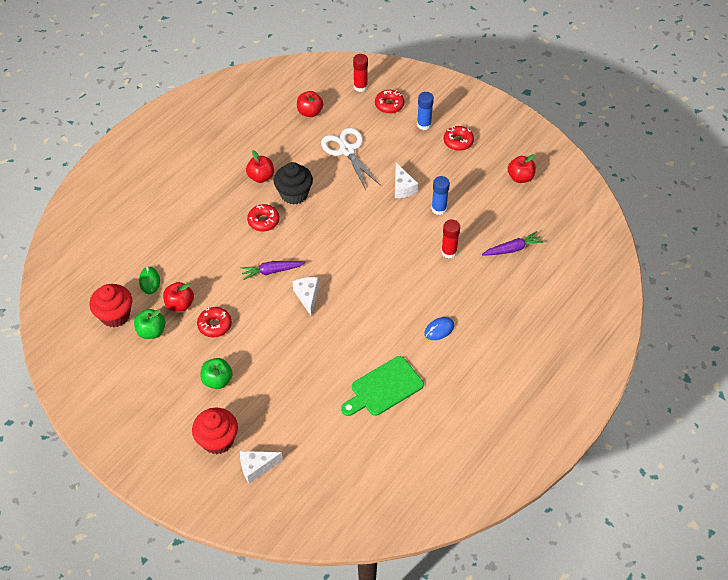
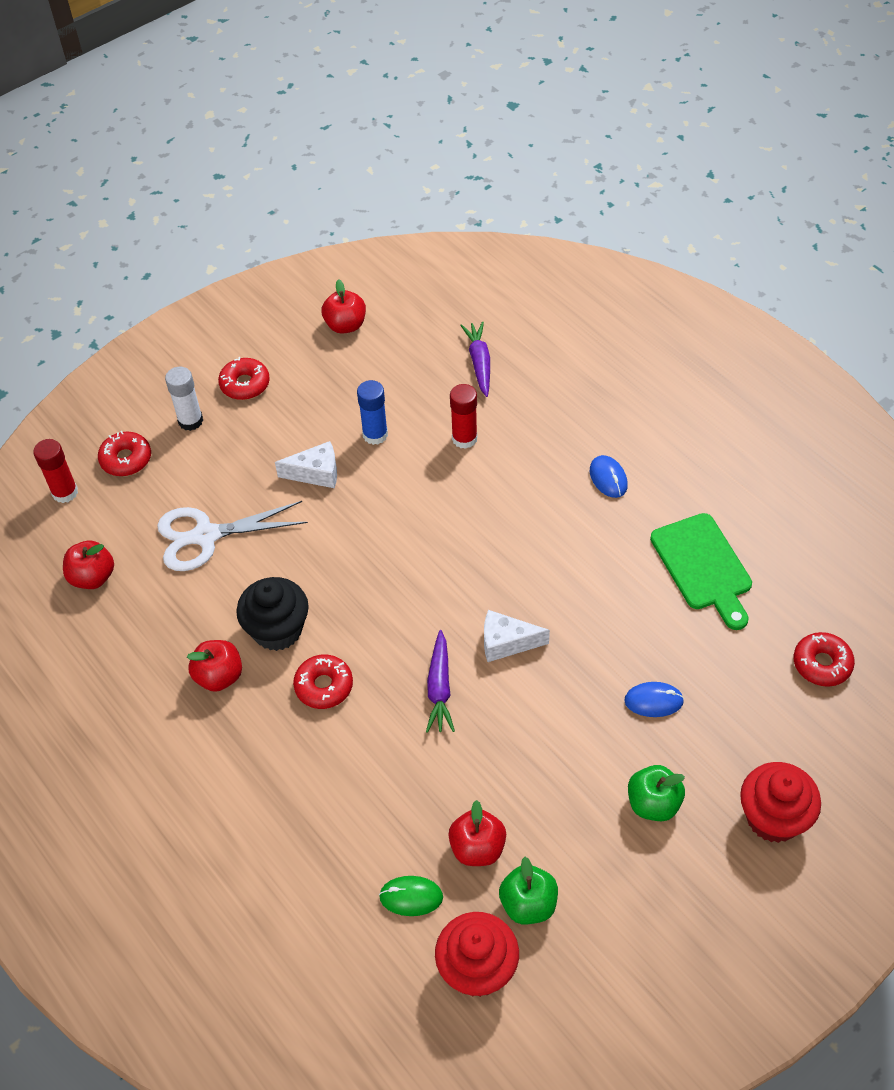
camera: 75 degrees left, 0 degrees up
(215, 325) = (536, 794): red donut -> red donut (822, 664)
(256, 467) = (830, 764): white cheese -> none
(283, 373) = (653, 701): none -> blue mouse
(424, 124) = (190, 421): blue glue stick -> white glue stick

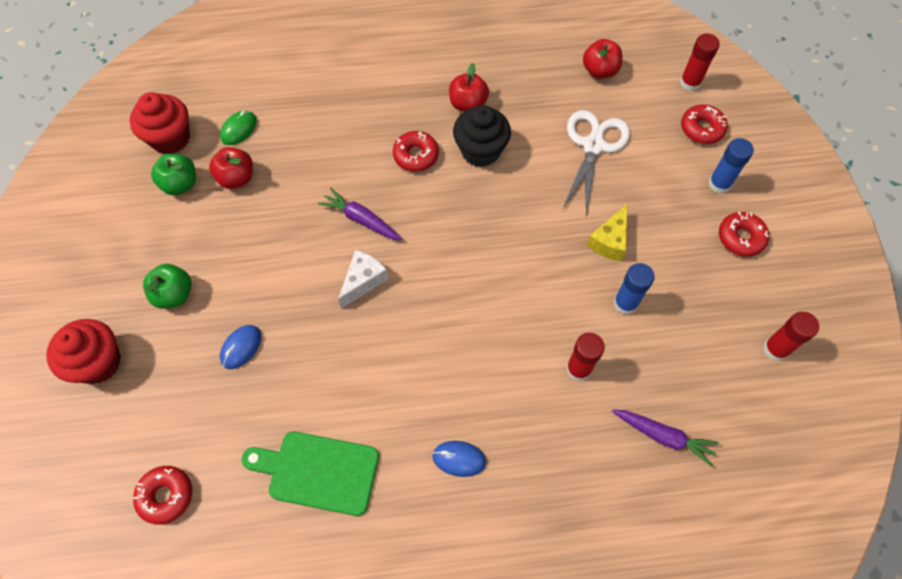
camera: 120 degrees right, 10 degrees up
(190, 421) = (719, 184): white glue stick -> blue glue stick
(316, 473) = (609, 241): white cheese -> yellow cheese
(345, 325) = (775, 349): red apple -> red glue stick

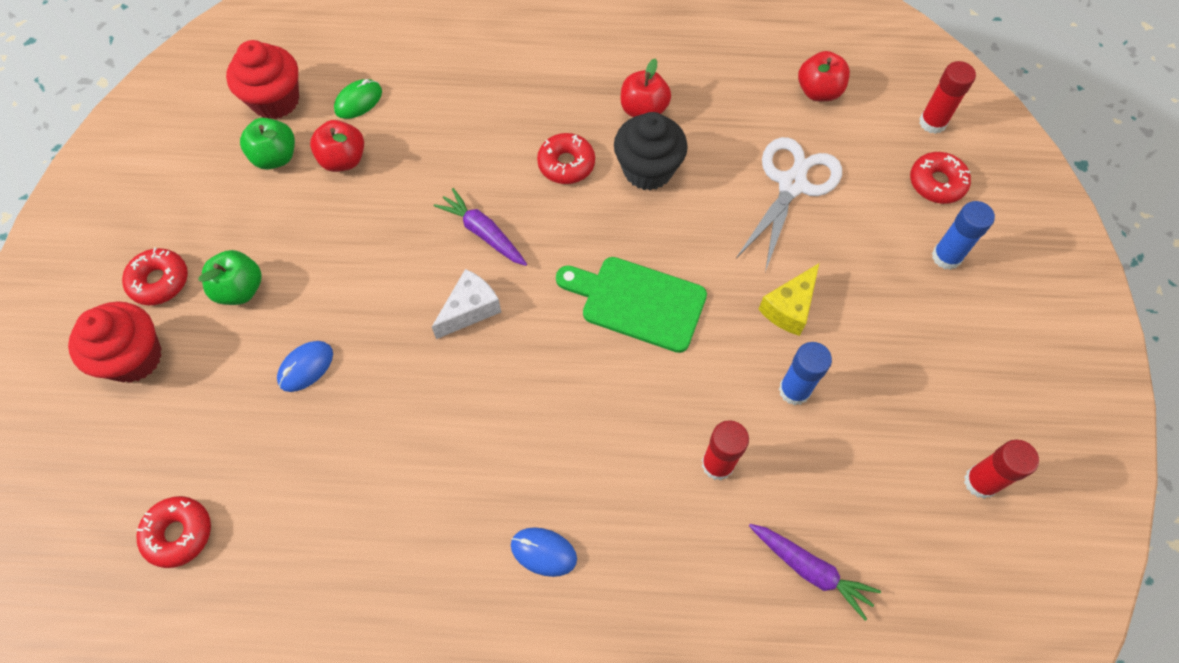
camera: 10 degrees right, 0 degrees up
(318, 471) = (366, 537): green cutting board -> green cutting board (637, 302)
(741, 238) = (961, 330): red donut -> red donut (159, 281)

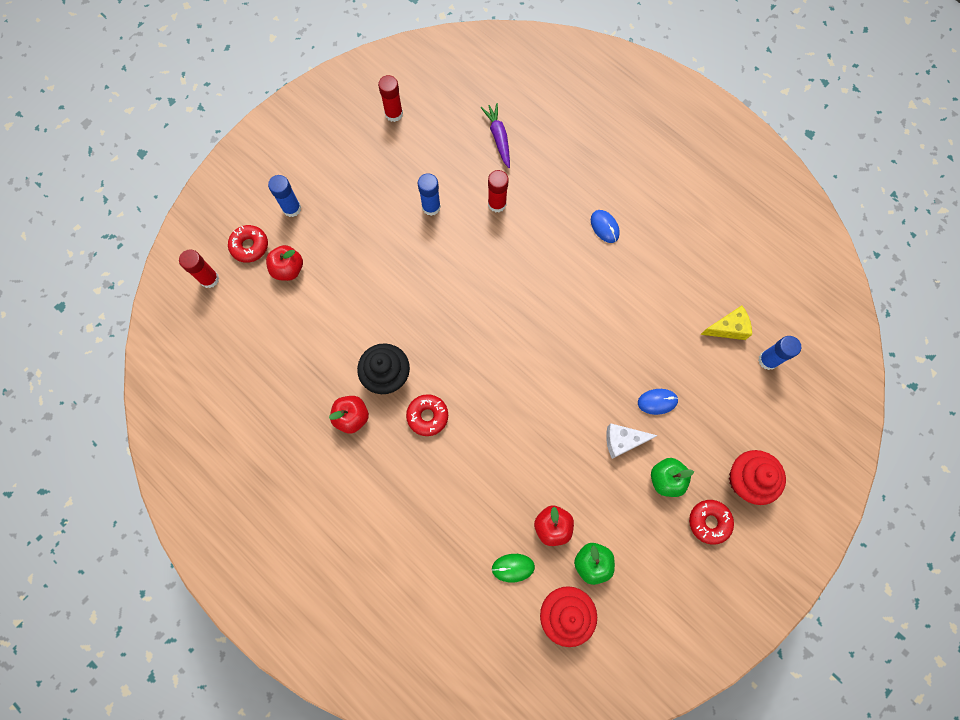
camera: 140 degrees left, 10 degrees up
(178, 534) = (768, 360): red donut -> blue glue stick
(470, 309) = (550, 368): white cheese -> white cheese (623, 441)
(483, 233) = (509, 408): purple carrot -> none
(637, 302) = (463, 305): green cutting board -> none
(789, 308) = (393, 244): yellow cheese -> yellow cheese (728, 328)
(792, 184) = (321, 305): white scissors -> none
(818, 91) = (245, 347): red apple -> red apple (288, 269)

